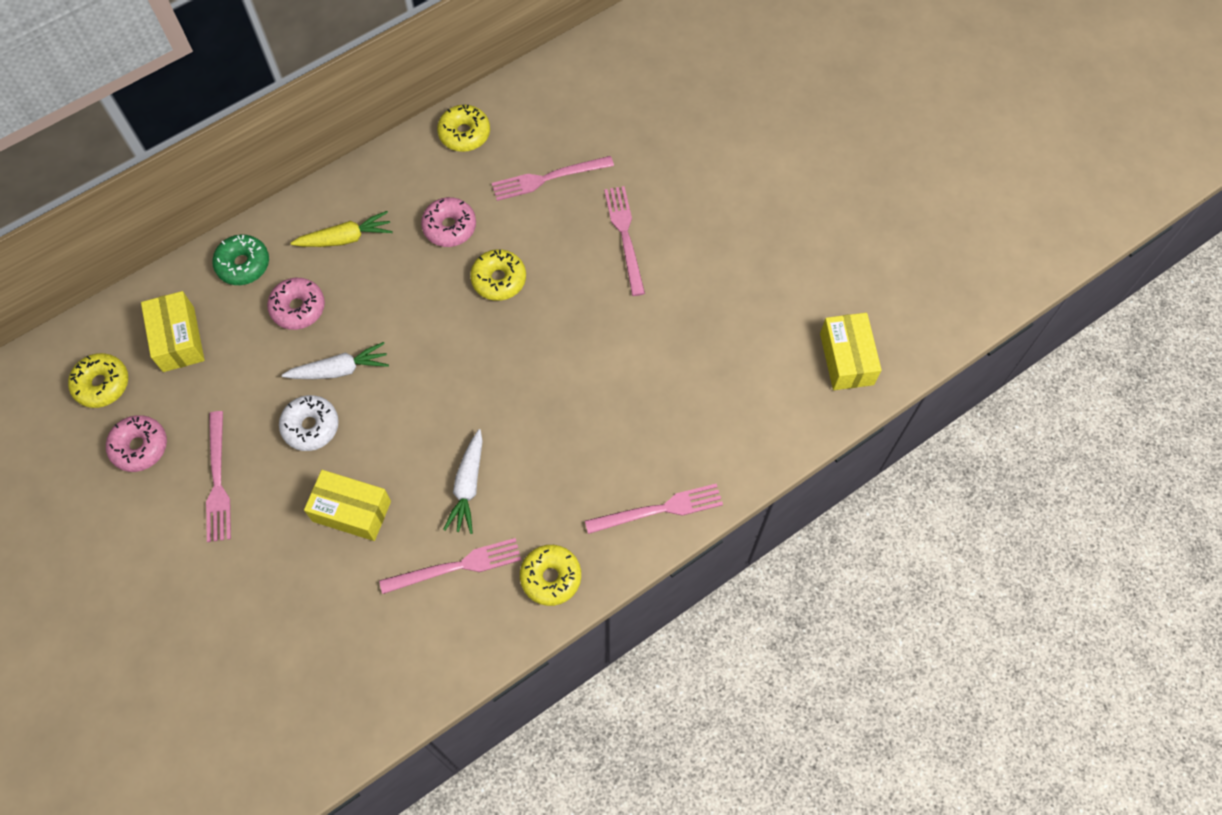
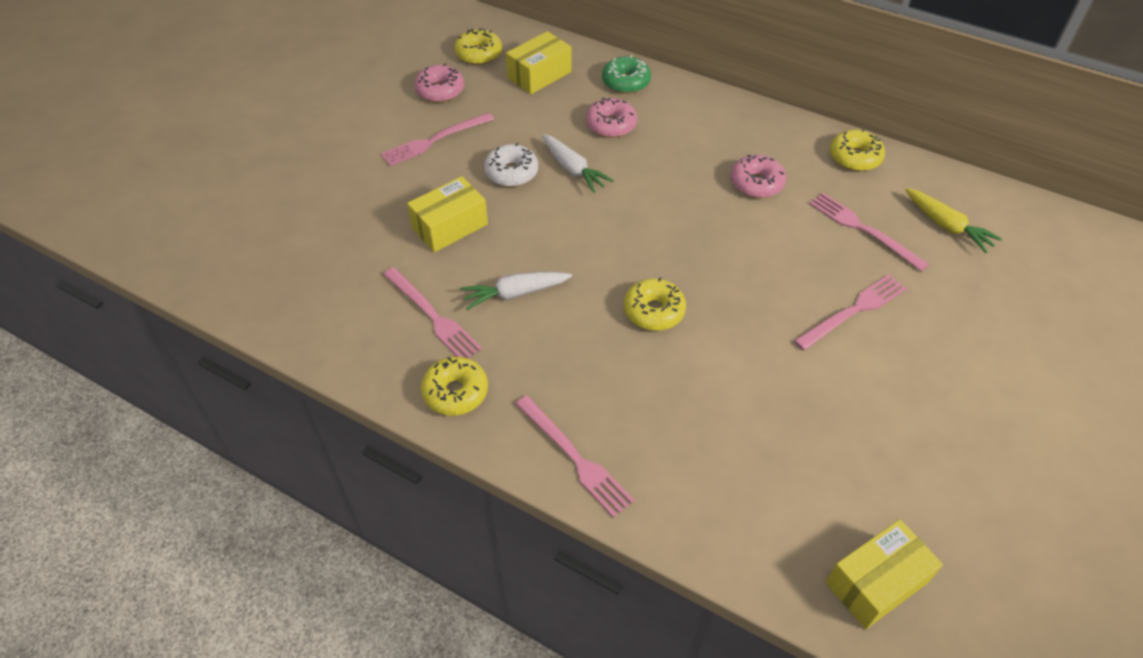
camera: 65 degrees right, 15 degrees down
(345, 238) = (693, 126): yellow carrot -> yellow carrot (946, 226)
(352, 511) = (450, 226): yellow box -> yellow box turned 60 degrees clockwise
(499, 279) = (732, 235): yellow donut -> yellow donut (654, 311)

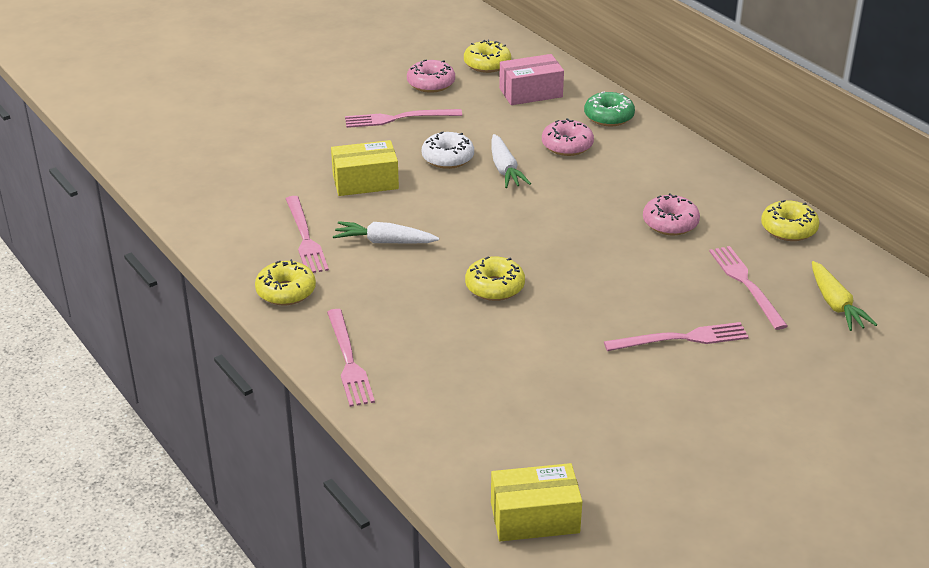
camera: 25 degrees right, 15 degrees down
(539, 75) = (530, 92): yellow box -> pink box

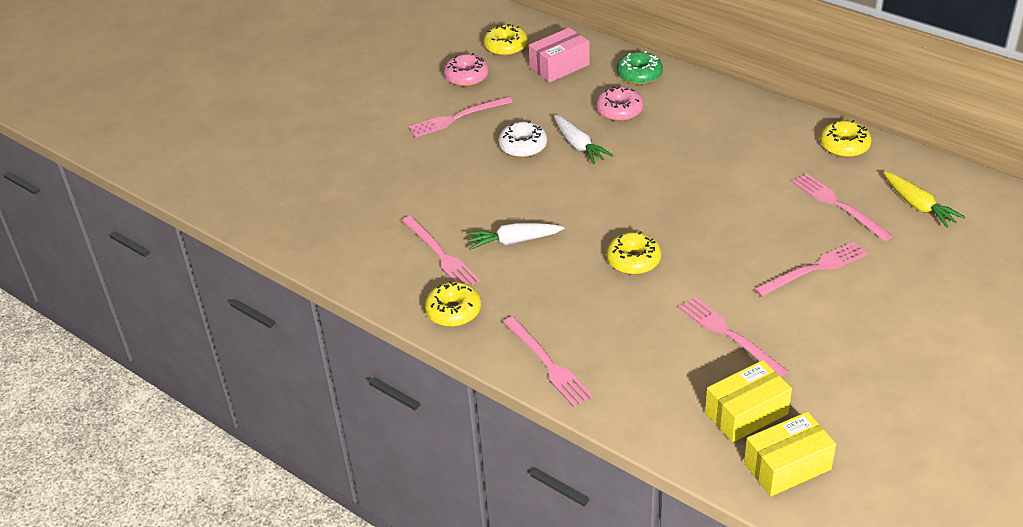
camera: 15 degrees left, 5 degrees up
(365, 182) = (463, 187): yellow box -> yellow box (746, 413)
(551, 379) = (729, 335): none -> pink fork
(670, 223) = (746, 164): pink donut -> none

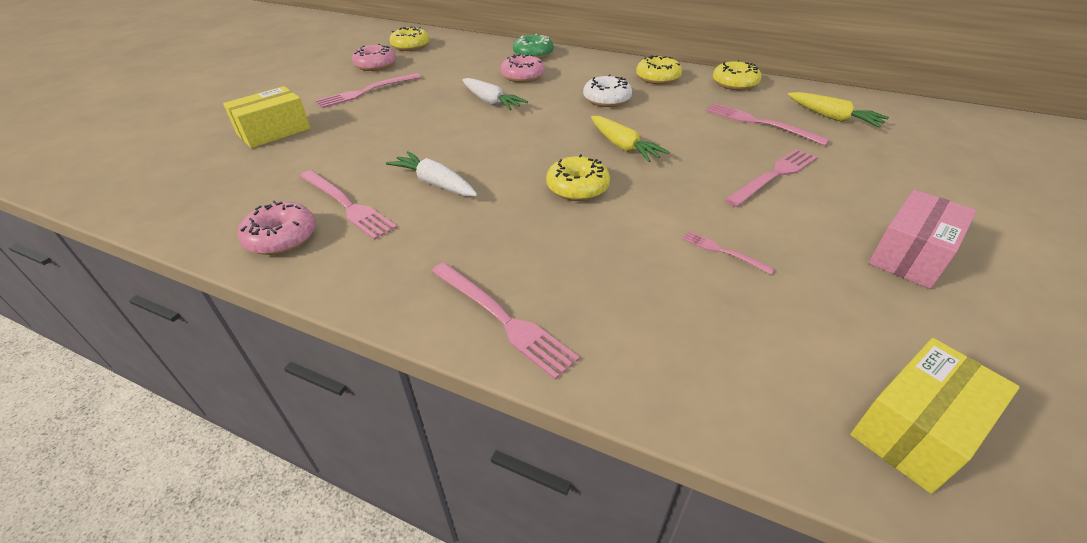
camera: 15 degrees left, 0 degrees up
(392, 279) = (282, 238): none -> pink donut
(453, 311) = (363, 266): yellow donut -> yellow donut (657, 78)
(513, 241) = (435, 183): white carrot -> white carrot turned 60 degrees clockwise
(523, 146) = (435, 106): white donut -> white donut (606, 99)
(559, 66) = (461, 54): pink box -> pink box (910, 255)
(690, 219) = (623, 146): none -> yellow carrot
(729, 335) = (724, 252): pink fork -> pink fork, size x0.54
(746, 413) = (804, 351): yellow box -> yellow box (274, 131)

